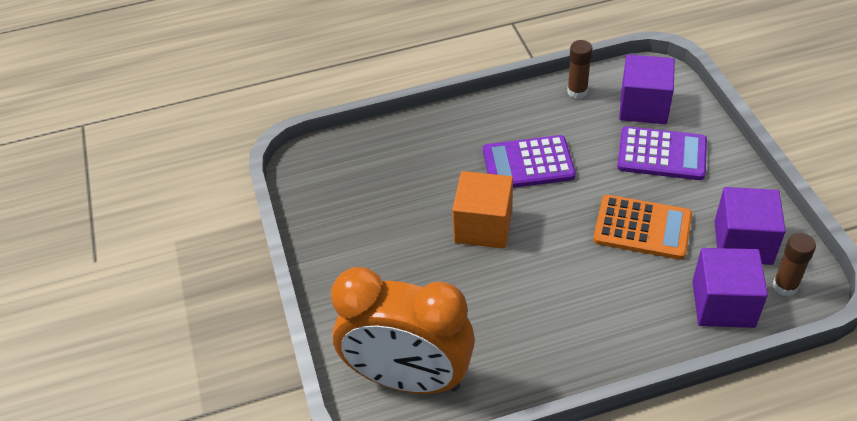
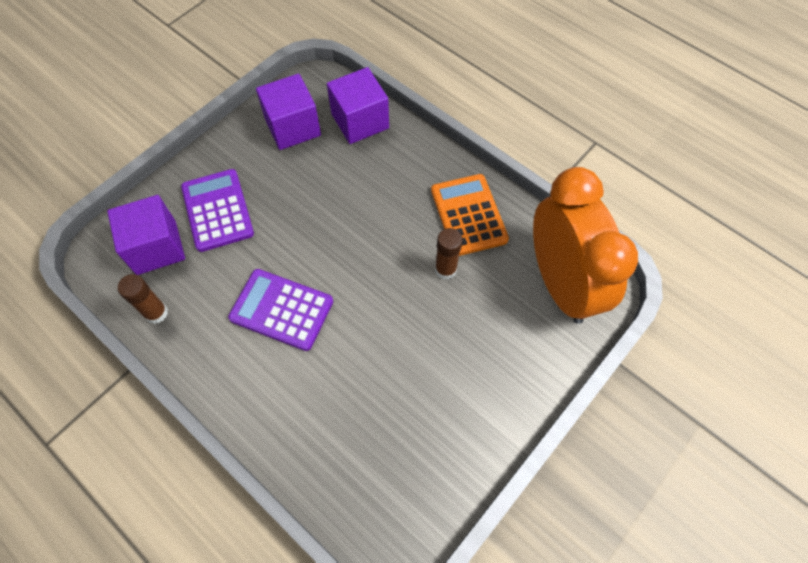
camera: 125 degrees left, 15 degrees up
(483, 226) = (379, 309): orange cube -> none
(528, 163) = (281, 310): purple calculator -> purple calculator turned 150 degrees clockwise
(642, 228) = (313, 193): orange calculator -> orange calculator (468, 215)
(785, 286) = (322, 93): brown glue stick -> brown glue stick (445, 269)

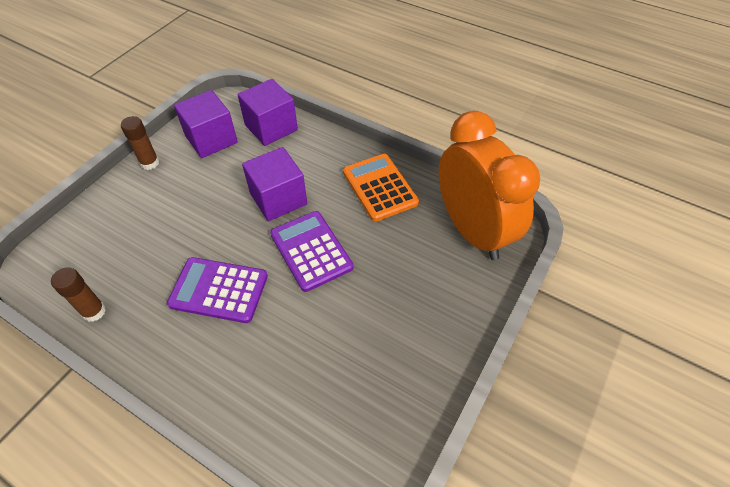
camera: 10 degrees left, 10 degrees down
(156, 247) = (90, 253): purple cube -> purple cube (278, 198)
(217, 210) = (148, 214): purple calculator -> purple calculator (311, 251)
(445, 269) = (367, 234): brown glue stick -> brown glue stick (150, 163)

